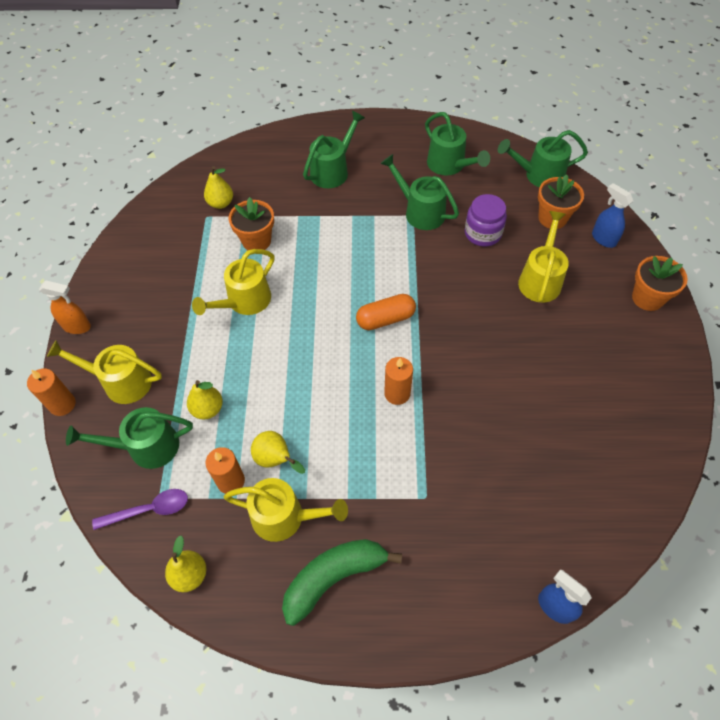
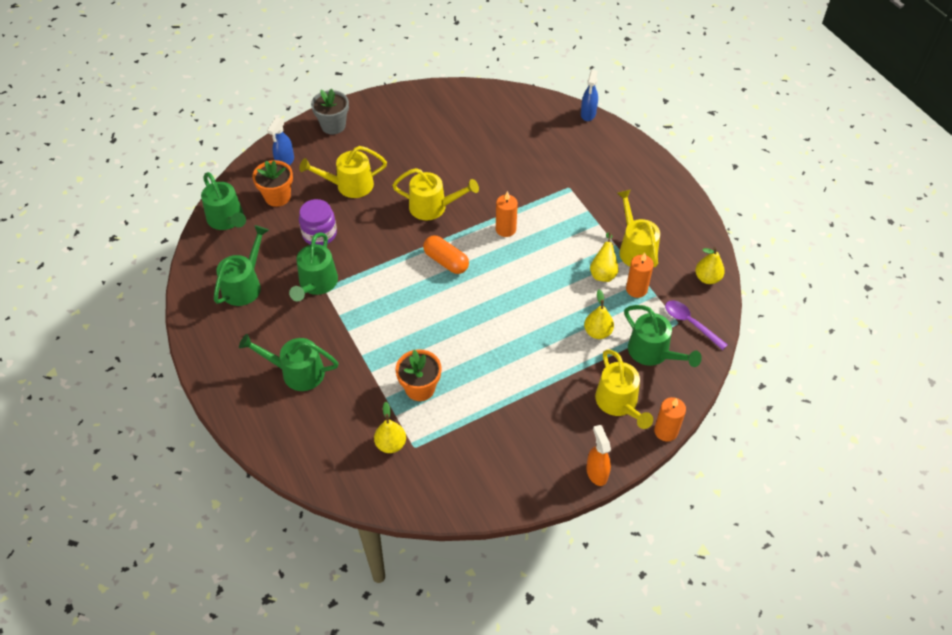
camera: 120 degrees left, 5 degrees down
(244, 302) = (490, 361): yellow watering can -> yellow watering can (433, 207)
(334, 577) = (650, 209): green banana -> none
(647, 298) = (333, 125): orange flower pot -> grey flower pot

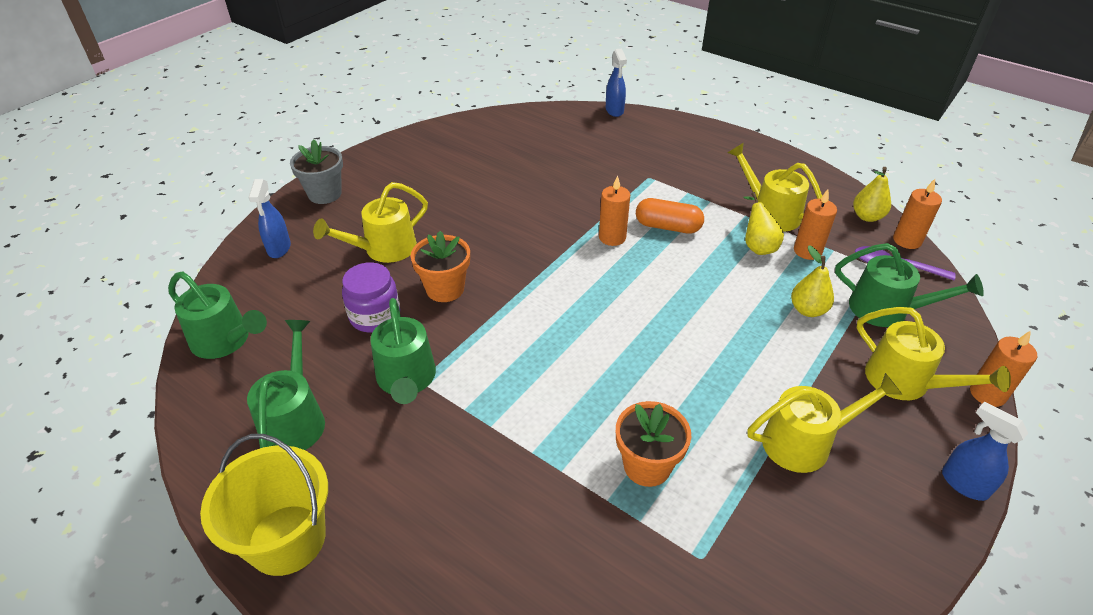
camera: 25 degrees left, 10 degrees down
(212, 351) = (287, 539): none -> yellow bucket
(277, 197) = (289, 290): orange flower pot -> orange flower pot (445, 289)
(296, 372) = (447, 517): green watering can -> none
(391, 444) = (664, 570): yellow pear -> none
(433, 207) = (508, 241): yellow watering can -> yellow watering can (805, 442)
(446, 261) = (566, 294): orange capsule -> orange capsule (668, 227)
(596, 472) = (963, 483): orange spray bottle -> blue spray bottle
(719, 308) = (907, 240): none -> orange candle

